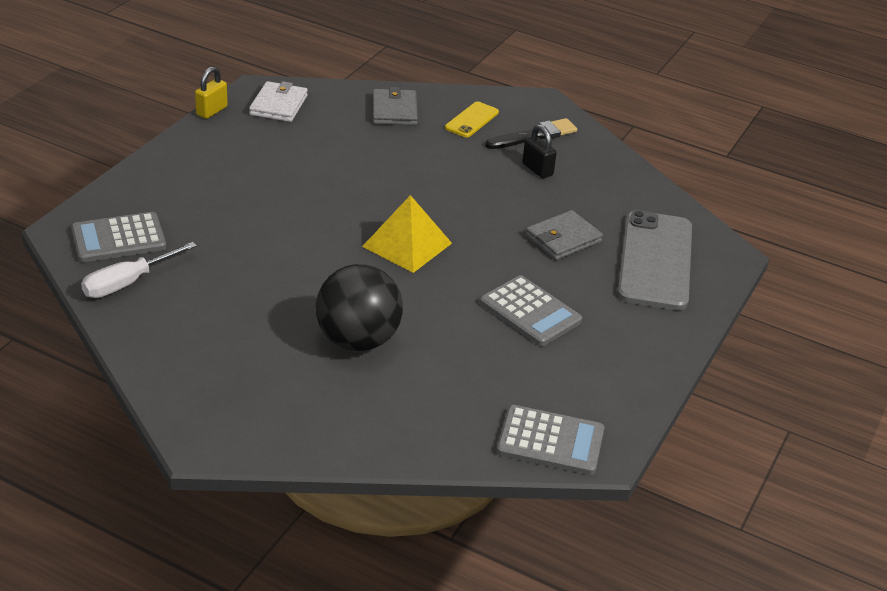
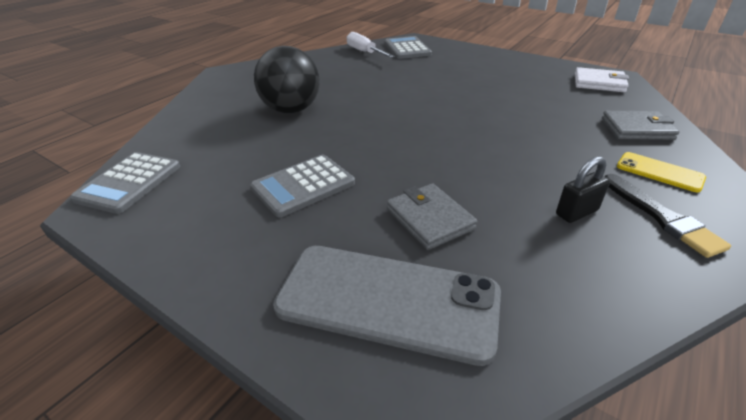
camera: 100 degrees right, 0 degrees up
(212, 111) = (570, 64): yellow padlock -> none
(407, 245) = (409, 130): yellow pyramid -> none

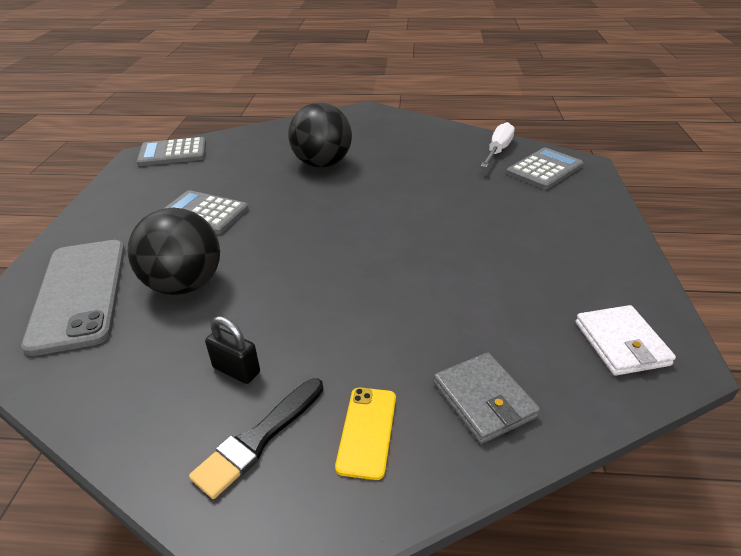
camera: 60 degrees right, 0 degrees up
(429, 219) = (185, 285): grey wallet -> black ball

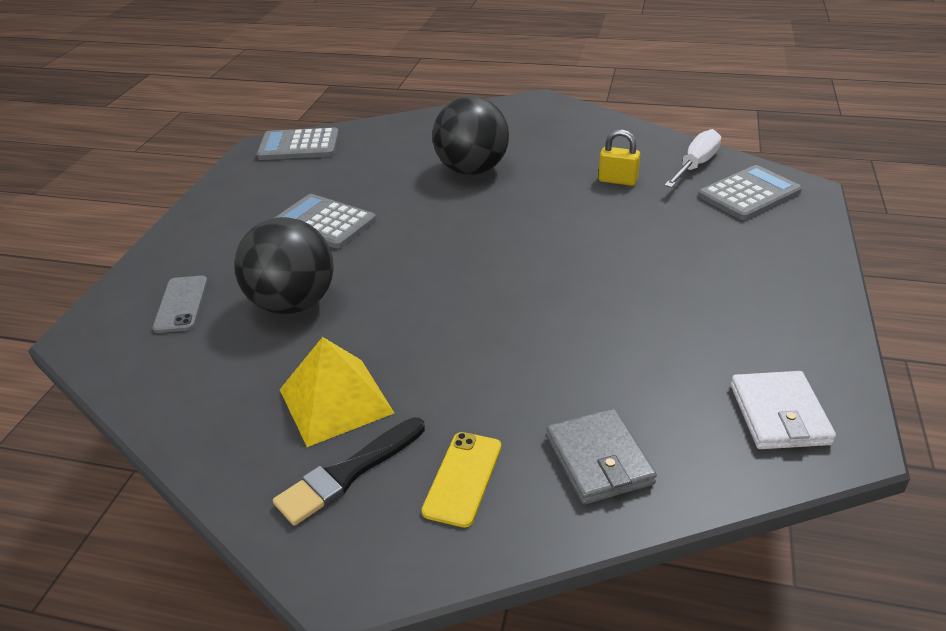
camera: 10 degrees right, 0 degrees up
(79, 294) = (181, 304): grey phone -> grey phone, size x0.48
(236, 370) = (335, 401): black padlock -> yellow pyramid
(441, 165) = (617, 180): none -> yellow padlock

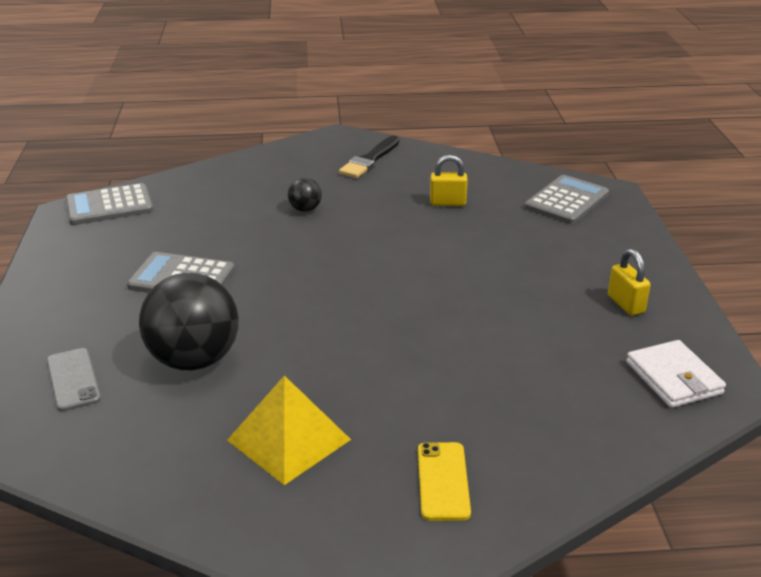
camera: 20 degrees left, 5 degrees down
(348, 473) = (336, 499): black brush -> black brush (370, 160)
(472, 170) = (305, 209): black ball -> black ball, size x0.45
(599, 460) = (550, 442): grey wallet -> none
(695, 165) = (509, 181): white screwdriver -> none
(762, 318) = (625, 304): none -> yellow padlock

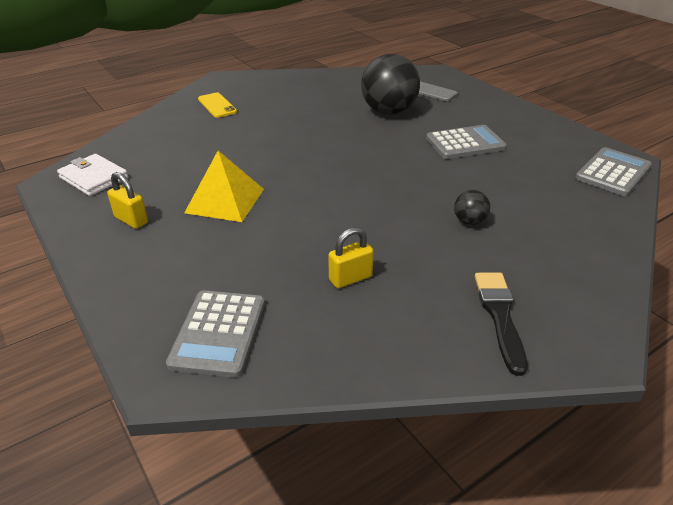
camera: 150 degrees right, 5 degrees up
(289, 440) = (301, 100): yellow pyramid -> yellow pyramid (225, 200)

